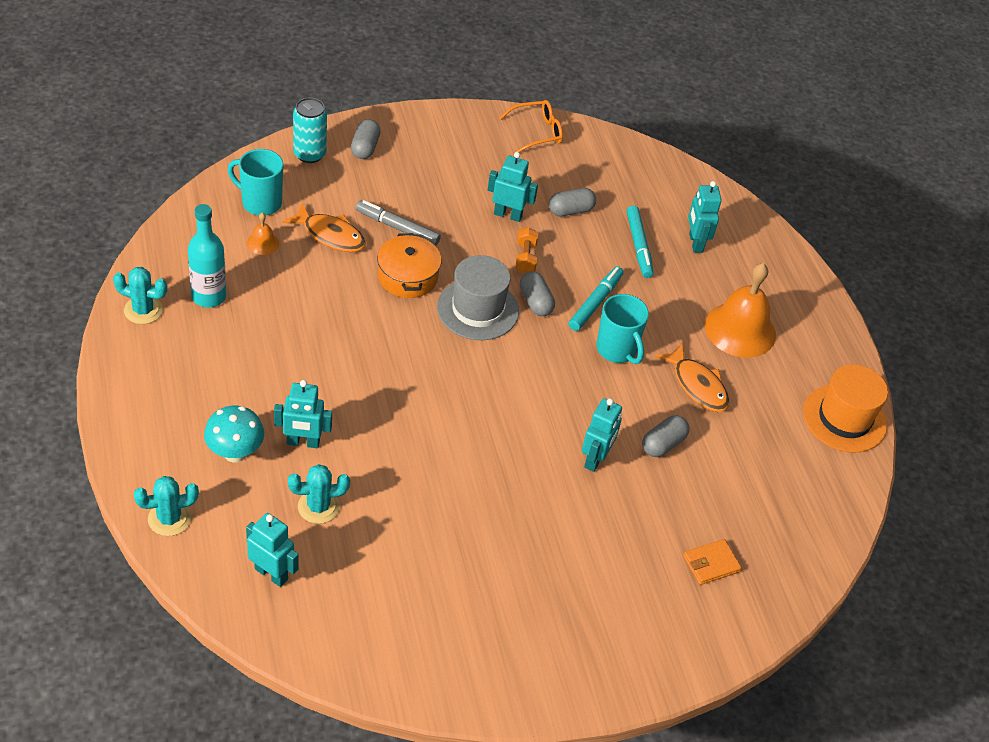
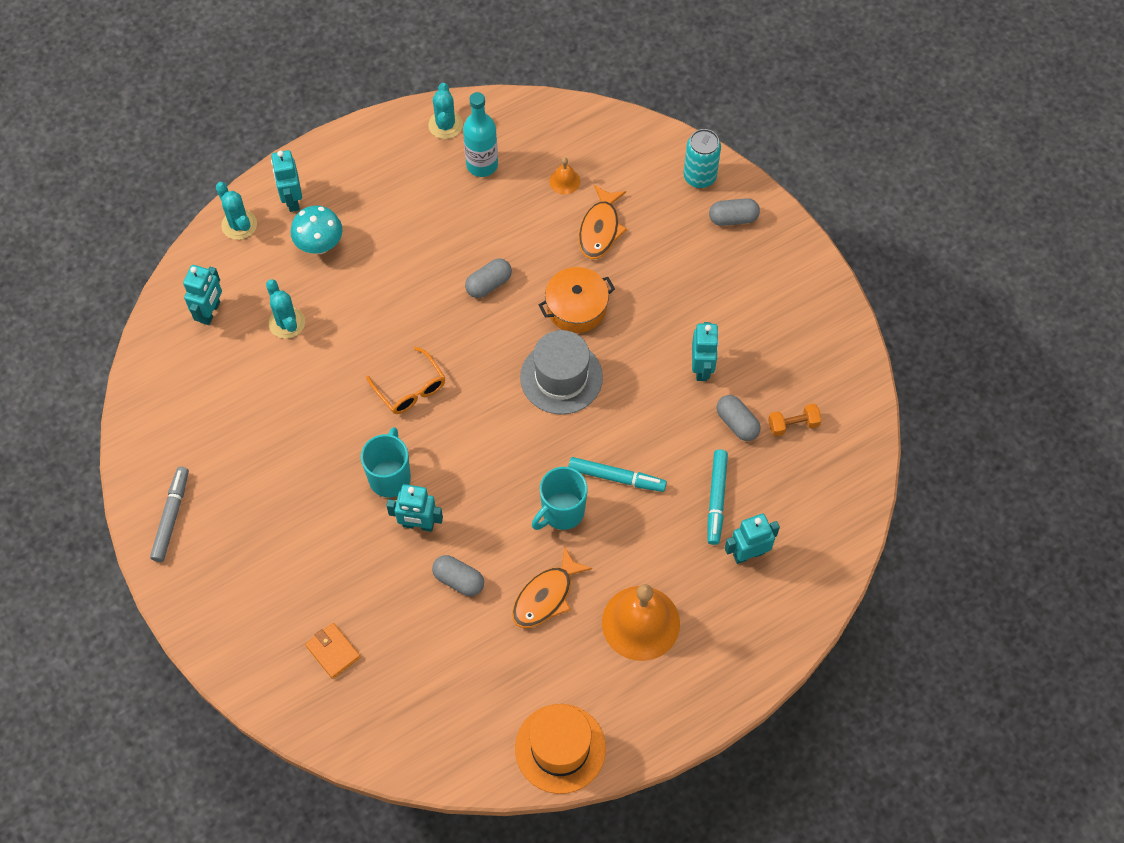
camera: 80 degrees right, 15 degrees up
(260, 203) = (614, 161): turquoise mug -> turquoise mug (390, 477)
(303, 442) = (349, 289): turquoise robot -> turquoise robot (292, 200)
(397, 227) = (636, 279): grey marker -> grey marker (171, 517)
(525, 258) = (648, 399): orange dumbbell -> orange dumbbell (793, 424)
(535, 302) = (593, 424): grey capsule -> grey capsule (489, 284)
(536, 132) = (840, 361): orange glasses -> orange glasses (410, 388)
(638, 246) = (716, 499): turquoise marker -> turquoise marker turned 60 degrees counterclockwise

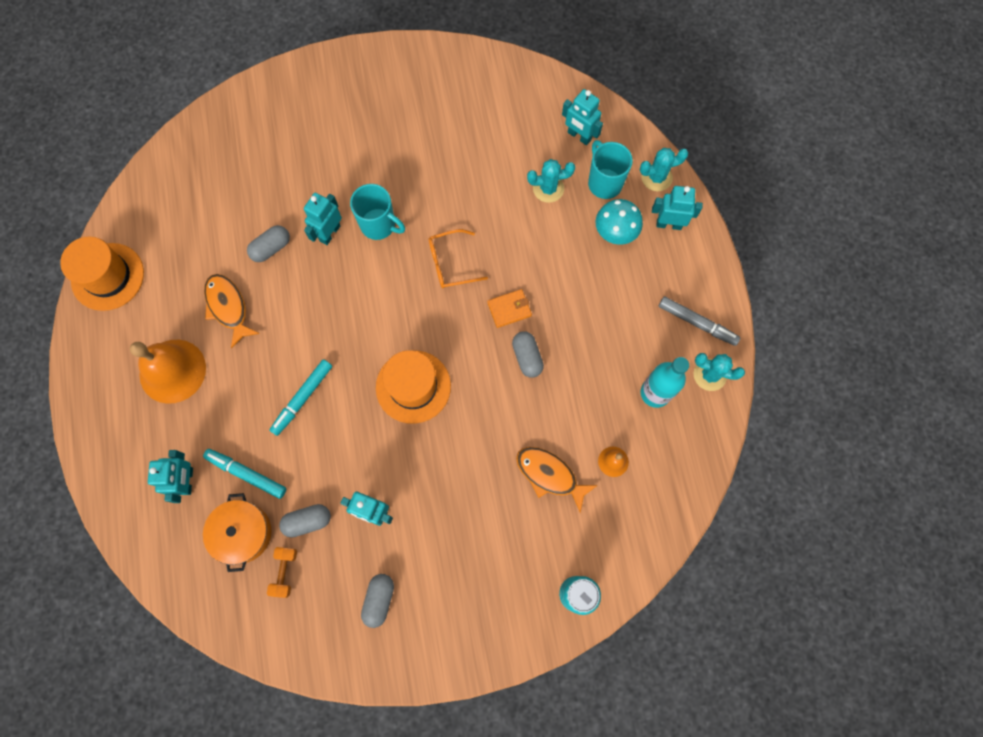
camera: 110 degrees right, 10 degrees up
(171, 517) = (411, 69): grey marker -> grey marker (697, 323)
(333, 651) = (257, 146): orange wallet -> orange wallet (509, 309)
(561, 377) = (413, 386): grey hat -> orange hat
(561, 512) = (292, 344): turquoise mug -> turquoise mug (604, 183)
(576, 307) = (476, 424): orange pot -> orange pot (243, 533)
(733, 218) = (517, 607): grey capsule -> grey capsule (379, 600)

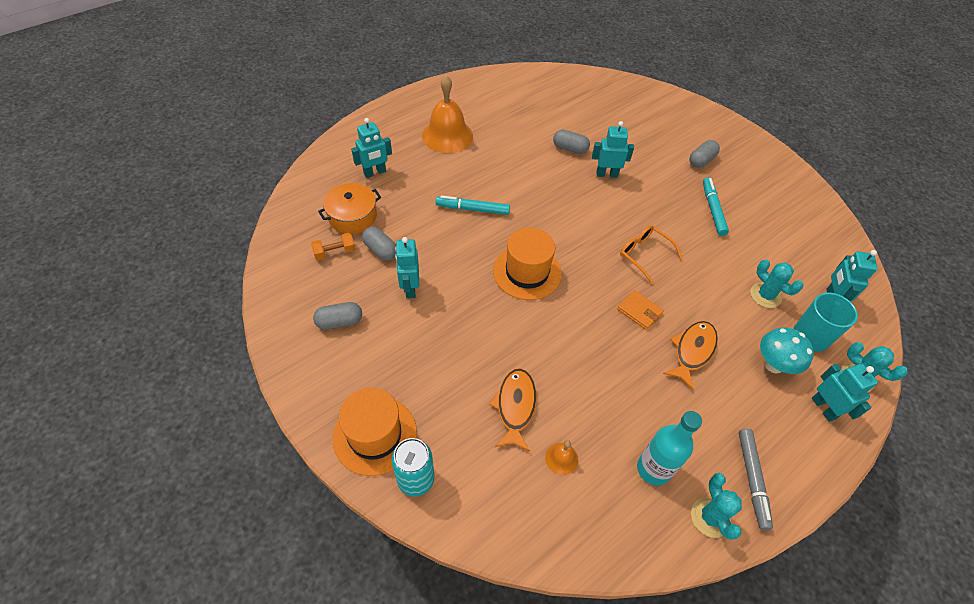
camera: 60 degrees right, 20 degrees down
(108, 276) = (489, 83): orange hat -> orange hat (375, 435)
(228, 307) = (511, 144): orange fish -> orange fish (692, 351)
(247, 474) = (397, 201): turquoise marker -> turquoise marker (713, 209)
(379, 225) = (636, 199): turquoise mug -> none
(527, 357) = (608, 342): grey capsule -> grey capsule (701, 161)

